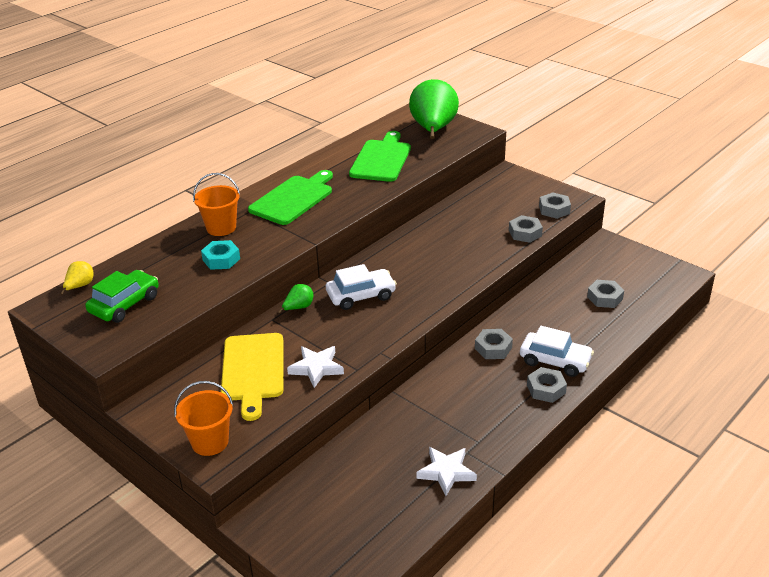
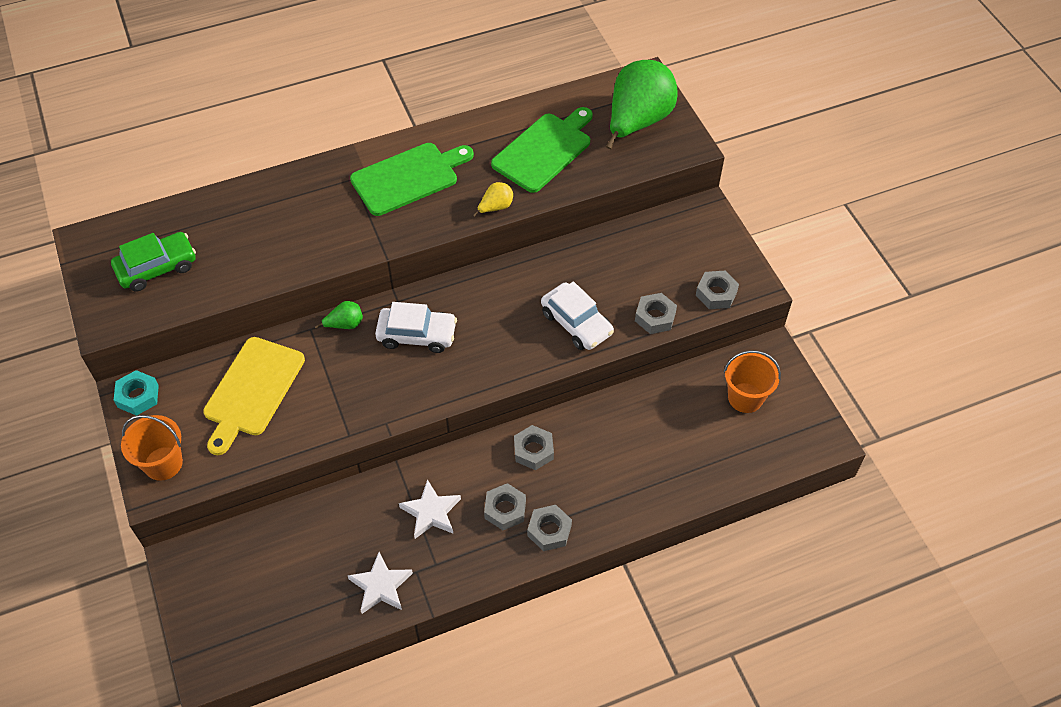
camera: 25 degrees right, 20 degrees up
(80, 286) = (131, 223): yellow pear -> yellow pear (495, 207)
(221, 228) = (309, 193): orange bucket -> orange bucket (745, 397)
(221, 259) = (281, 242): turquoise nut -> turquoise nut (138, 396)
(316, 368) = (312, 415): white star -> white star (431, 512)
(555, 361) = (586, 498): white car -> white car (576, 323)
(604, 298) = (705, 434): grey nut -> grey nut (505, 509)

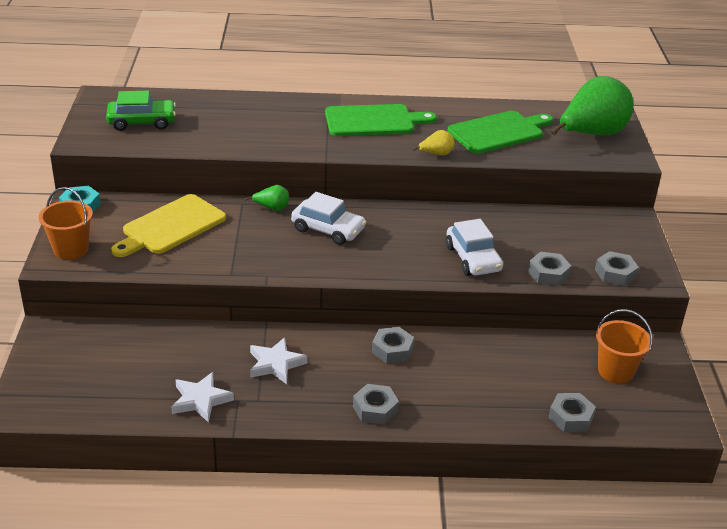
camera: 20 degrees right, 20 degrees down
(505, 509) = (343, 382): grey nut -> grey nut (570, 417)

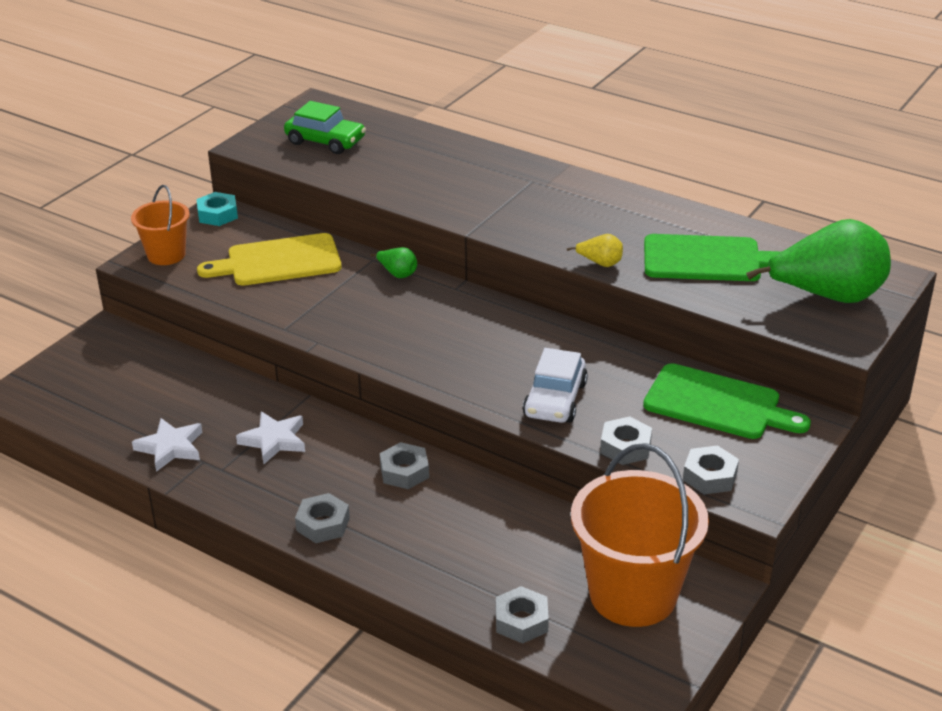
camera: 35 degrees right, 0 degrees up
(328, 229) = (430, 315): white car -> none
(373, 121) = (571, 205): green cutting board -> green cutting board (717, 404)
(615, 371) = (633, 594): orange bucket -> orange bucket, size x1.82

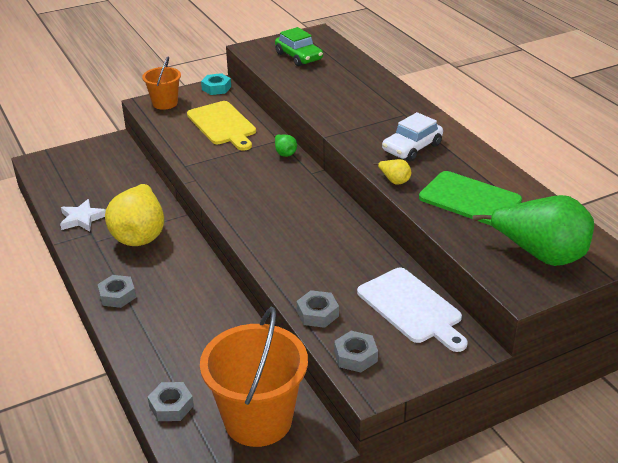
camera: 30 degrees right, 0 degrees up
(274, 440) = (140, 235): white star -> yellow pear
(278, 261) = (222, 125): yellow cutting board -> yellow cutting board turned 135 degrees counterclockwise
(404, 472) = (194, 281): grey nut -> none
(555, 400) = (302, 265): white car -> white car (412, 148)
(717, 404) = (411, 308): green cutting board -> white cutting board

